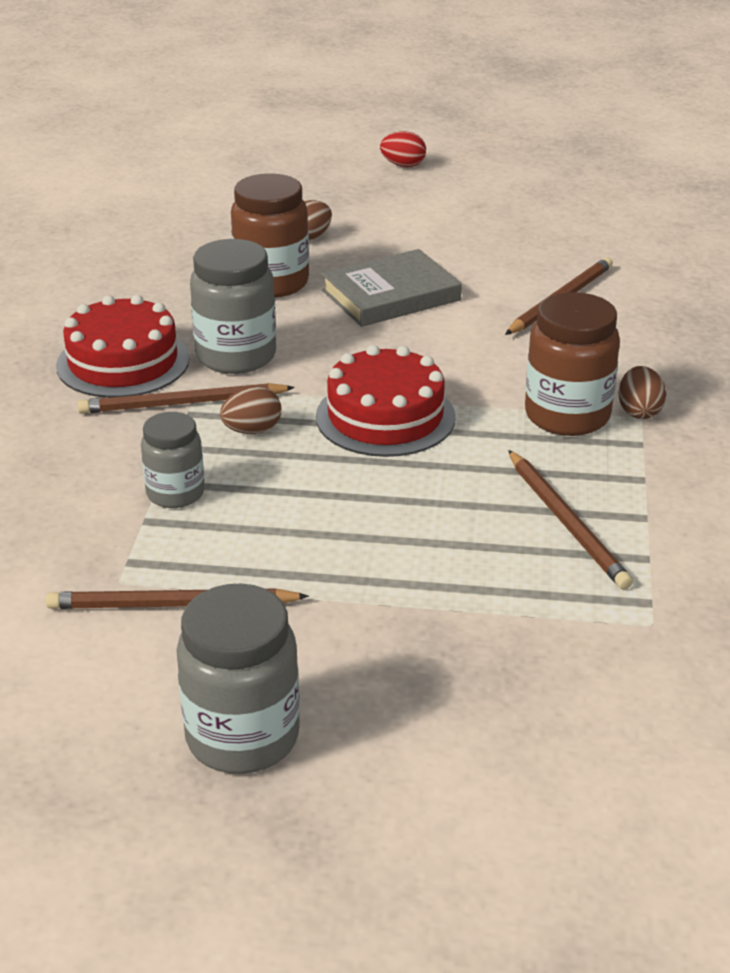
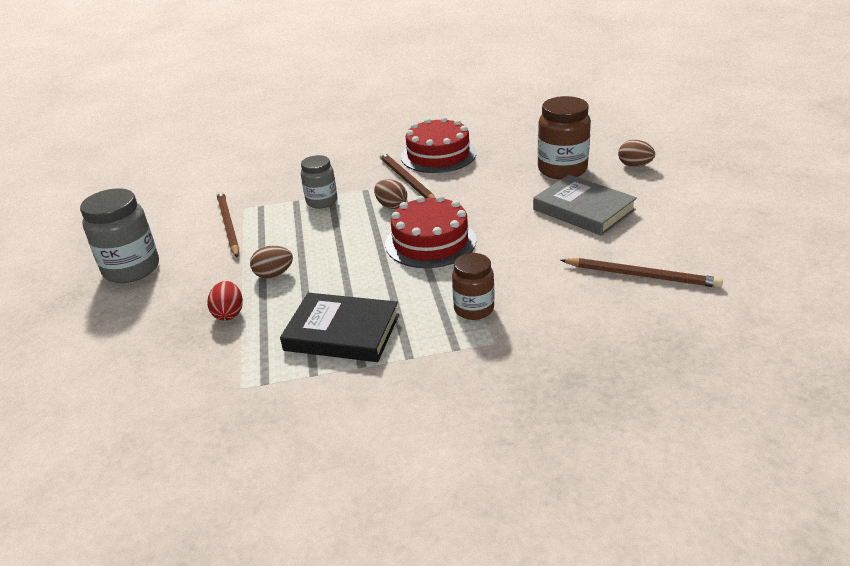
camera: 75 degrees right, 0 degrees up
(236, 356) = (467, 181): grey jar -> none
(403, 165) = (788, 169): red egg -> red egg (229, 313)
(566, 522) = (342, 332): brown pencil -> black book
(567, 416) = (474, 309): brown jar -> brown jar, size x0.63
(639, 411) = (500, 340): brown egg -> brown egg (274, 274)

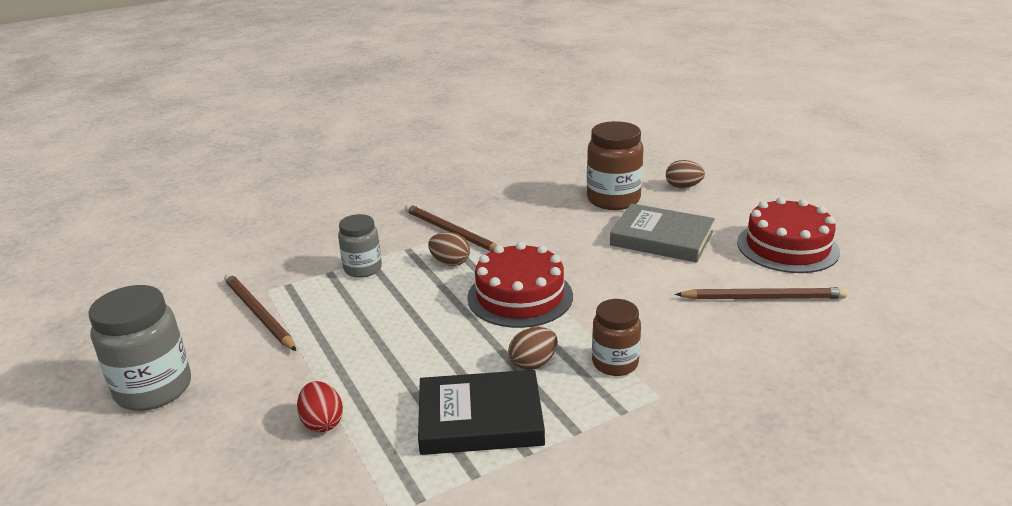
camera: 20 degrees left, 5 degrees down
(274, 274) = (353, 364): brown egg -> brown egg (533, 364)
(438, 155) = (469, 200): red cake -> red cake (787, 247)

